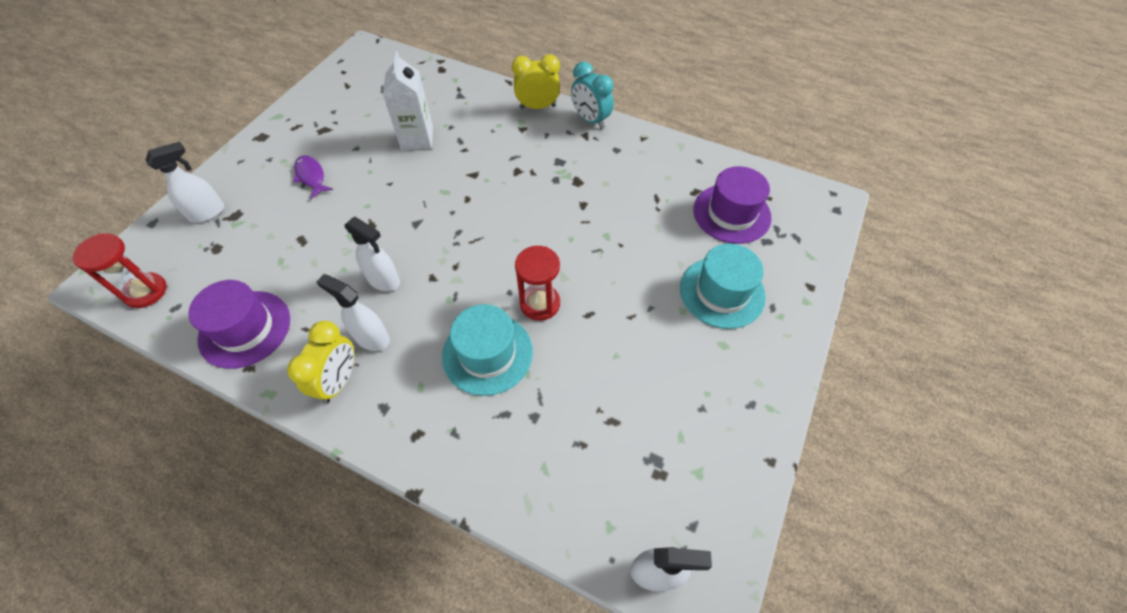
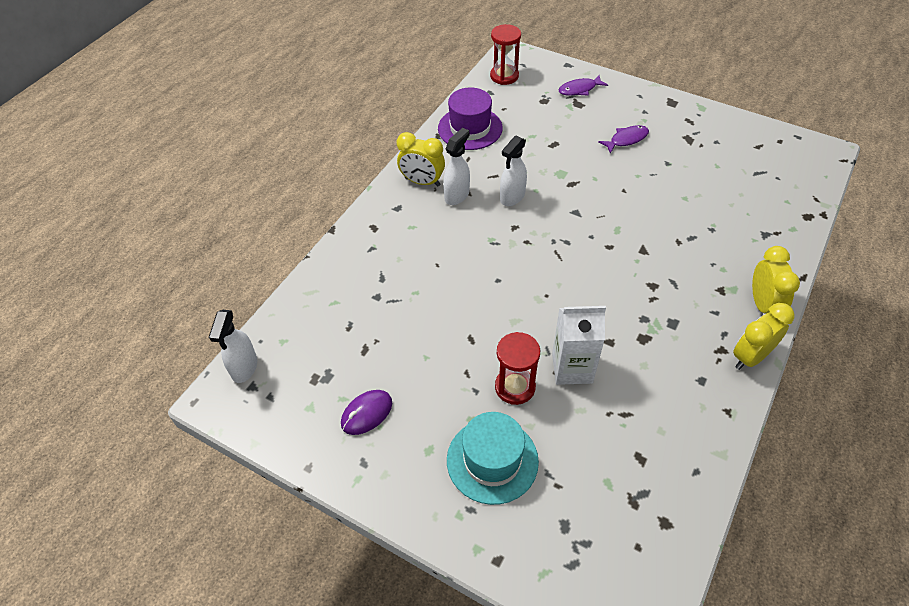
camera: 95 degrees right, 5 degrees down
(207, 213) = (579, 89): white spray bottle -> purple fish
(417, 139) = (688, 204): white carton -> white carton (572, 368)
(487, 353) = (436, 266): turquoise hat -> none
(540, 303) = (484, 302): red hourglass -> red hourglass (515, 387)
(590, 120) = (750, 357): turquoise clock -> yellow clock
(694, 408) = (367, 413): none -> purple mouse
(731, 213) = (607, 493): purple hat -> none

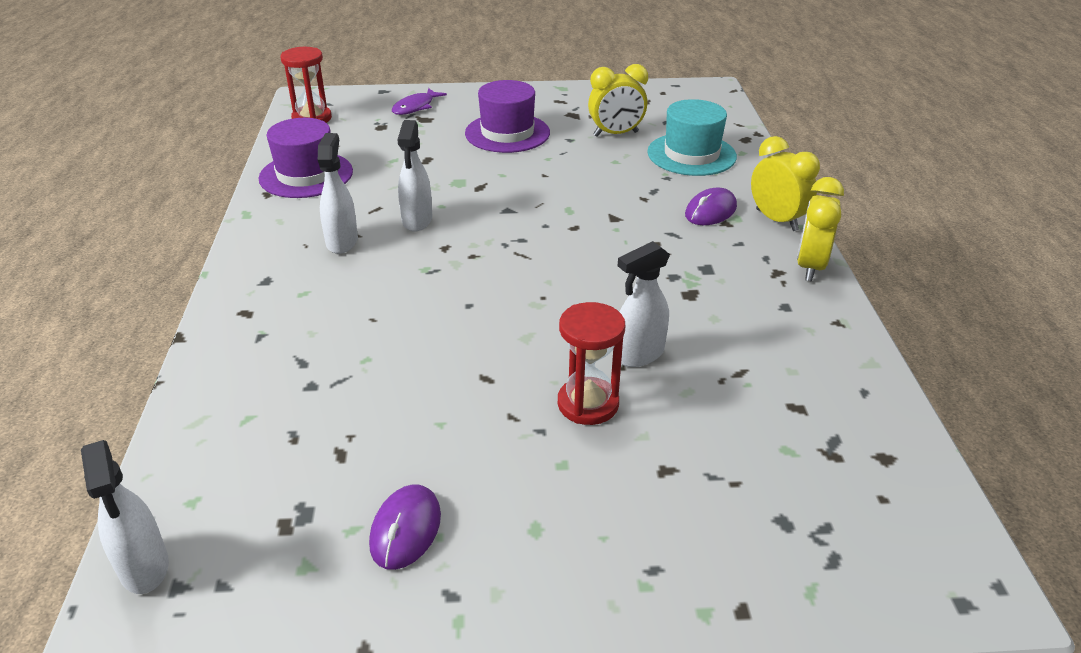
camera: 35 degrees left, 15 degrees down
(422, 182) = (281, 243): yellow clock -> yellow clock (616, 134)
(492, 460) = (631, 497): turquoise hat -> turquoise hat (691, 154)
(572, 368) = (638, 355): white carton -> white spray bottle
(626, 139) = (507, 133): purple fish -> purple hat
(718, 274) = (710, 211): none -> purple mouse

